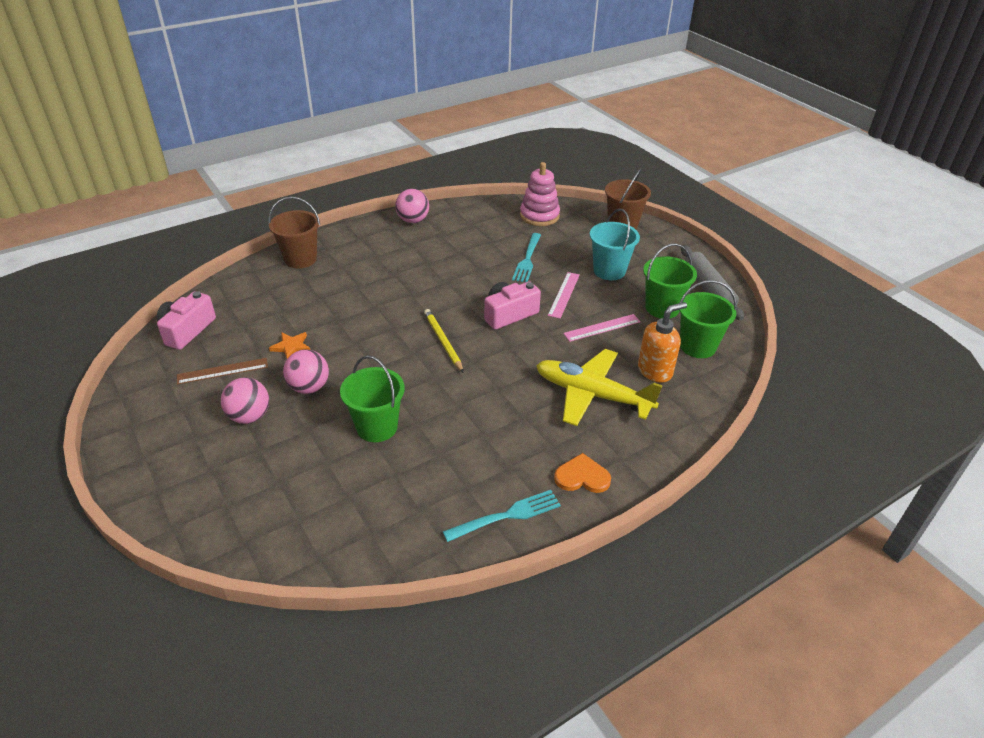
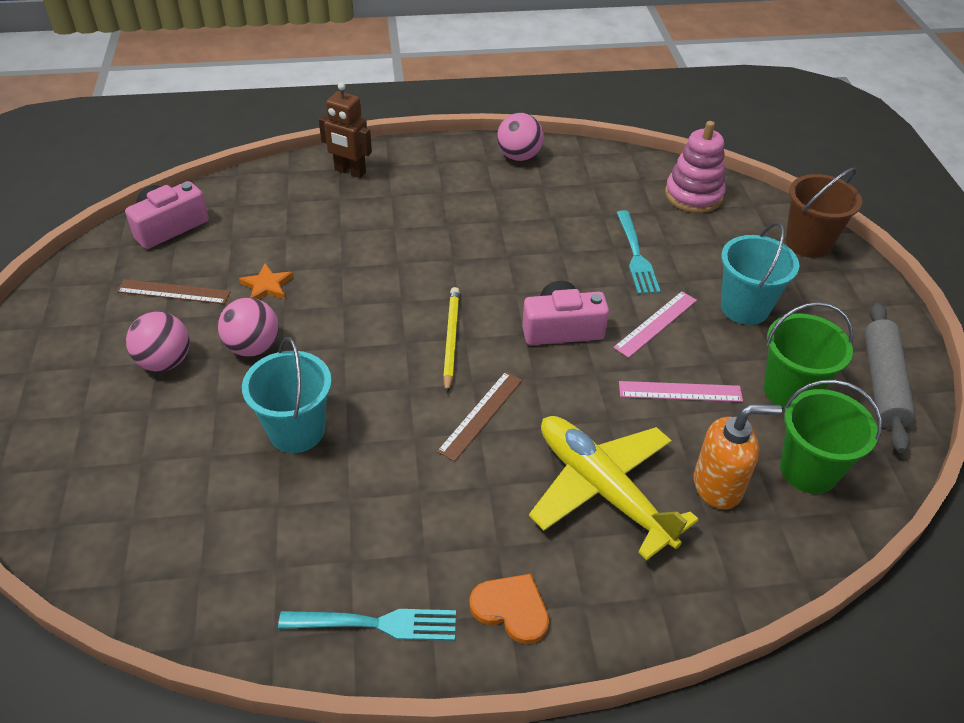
camera: 25 degrees right, 5 degrees up
(300, 259) = (350, 171): brown bucket -> brown robot
(377, 427) = (296, 431): green bucket -> turquoise bucket
(492, 378) = (481, 415): none -> brown ruler
(527, 260) = (636, 256): turquoise fork -> turquoise fork turned 45 degrees counterclockwise

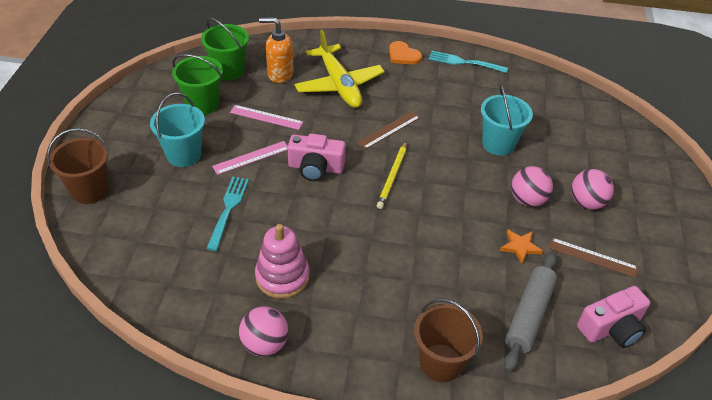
camera: 165 degrees left, 0 degrees up
(350, 171) = (441, 363): brown robot -> brown bucket
(693, 195) = (137, 256): pink stacking toy -> pink stacking toy (282, 277)
(882, 383) = (146, 97): grey rolling pin -> grey rolling pin (529, 315)

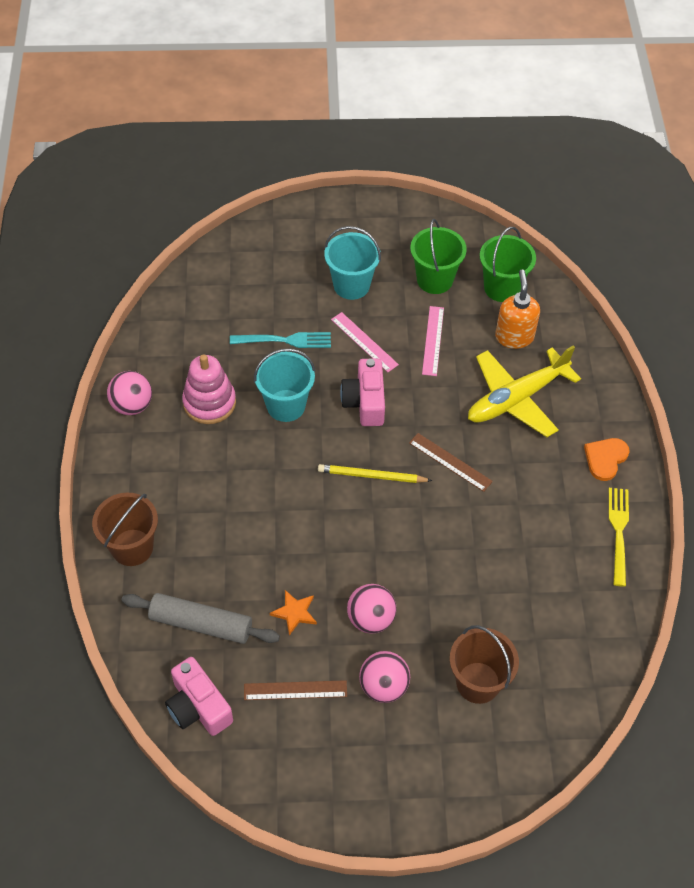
camera: 80 degrees right, 10 degrees up
(90, 191) = (283, 230): brown bucket -> brown bucket (478, 682)
(464, 62) = (618, 531): turquoise fork -> yellow fork
(498, 144) = (462, 582): turquoise bucket -> turquoise bucket (286, 405)
(592, 257) = (295, 690): brown ruler -> brown ruler turned 75 degrees clockwise

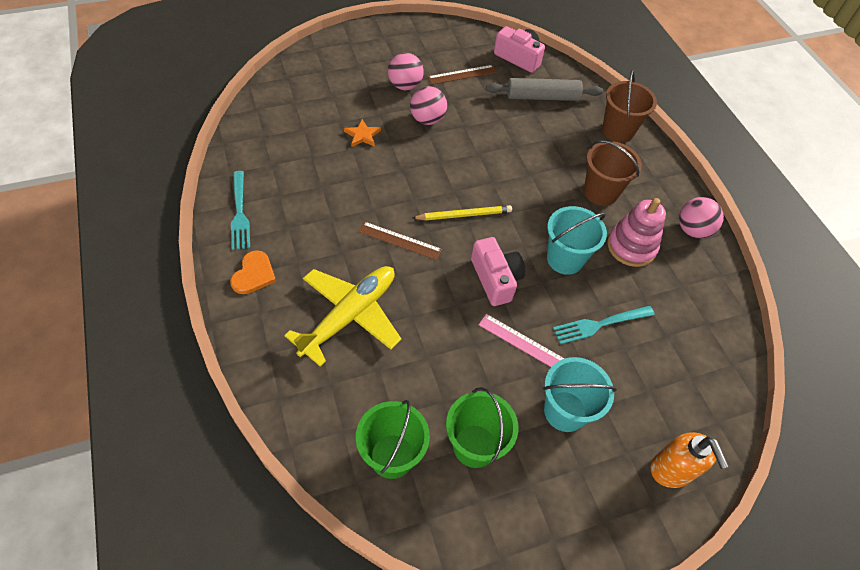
camera: 160 degrees right, 0 degrees up
(294, 613) = (482, 114): orange star -> orange star (362, 135)
(433, 340) = (452, 362): pink ruler -> none
(478, 682) = (340, 98): brown bucket -> brown bucket (600, 192)
(514, 337) = (365, 389): orange soap dispenser -> orange soap dispenser (671, 470)
(618, 531) = (240, 213): yellow fork -> turquoise fork

